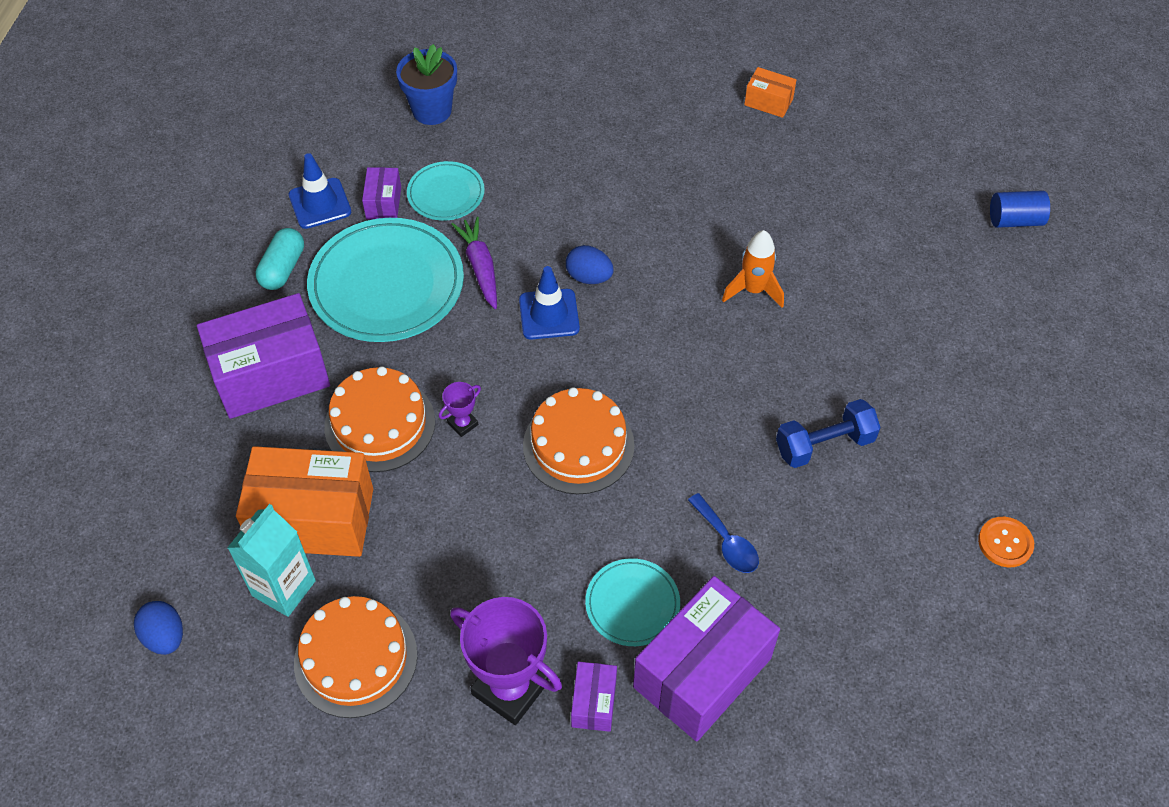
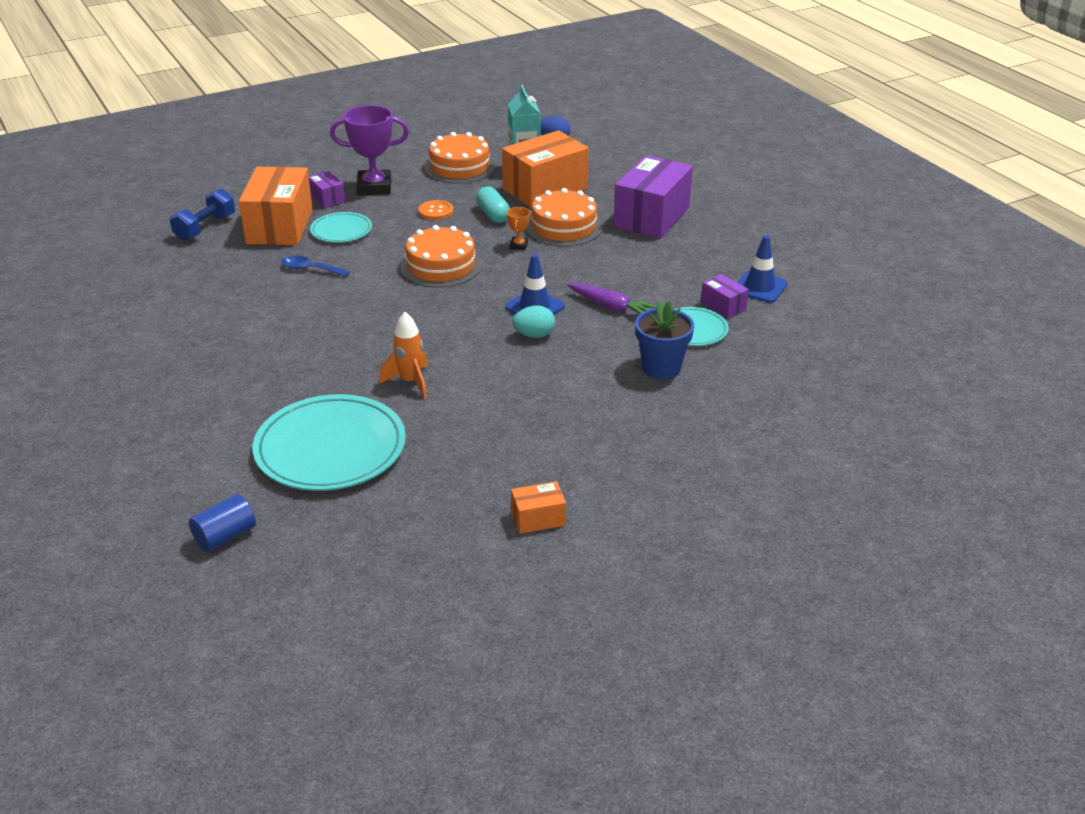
camera: 140 degrees right, 20 degrees down
(283, 268) = (724, 253): turquoise capsule -> turquoise capsule (493, 215)
(386, 284) = (653, 274): turquoise plate -> turquoise plate (330, 448)
(432, 110) = (784, 368): blue flower pot -> blue flower pot (661, 368)
(463, 424) = (518, 245): purple trophy -> orange trophy
(589, 277) = (534, 335): blue egg -> turquoise egg
(702, 672) = (280, 226): purple box -> orange box
(824, 444) = (284, 330): blue dumbbell -> blue dumbbell (205, 228)
(1005, 543) = (126, 339): orange button -> orange button (436, 211)

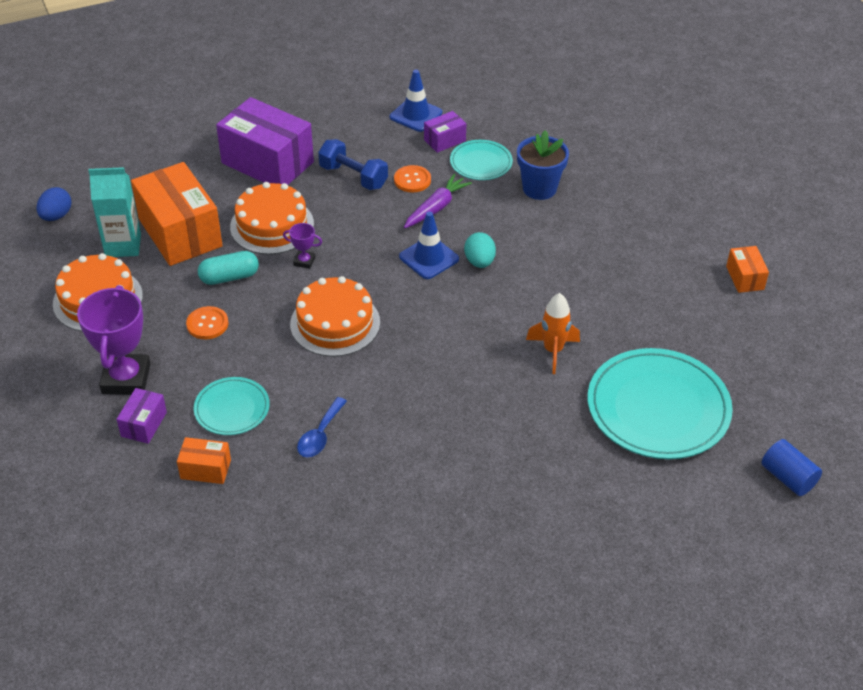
camera: 85 degrees left, 10 degrees up
(205, 228) = (188, 549): blue dumbbell -> blue dumbbell (353, 177)
(280, 226) = (205, 469): orange box -> orange box, size x0.47
(327, 199) = (144, 424): purple box -> purple box turned 45 degrees counterclockwise
(518, 245) = (304, 261): orange trophy -> purple trophy
(650, 291) = (412, 180): none -> orange button

